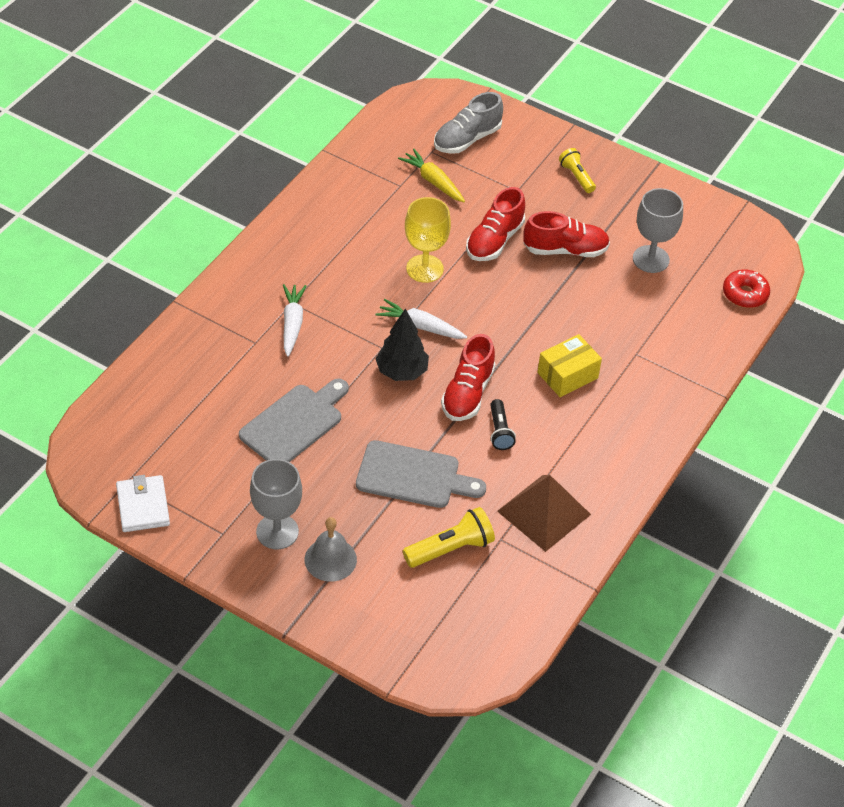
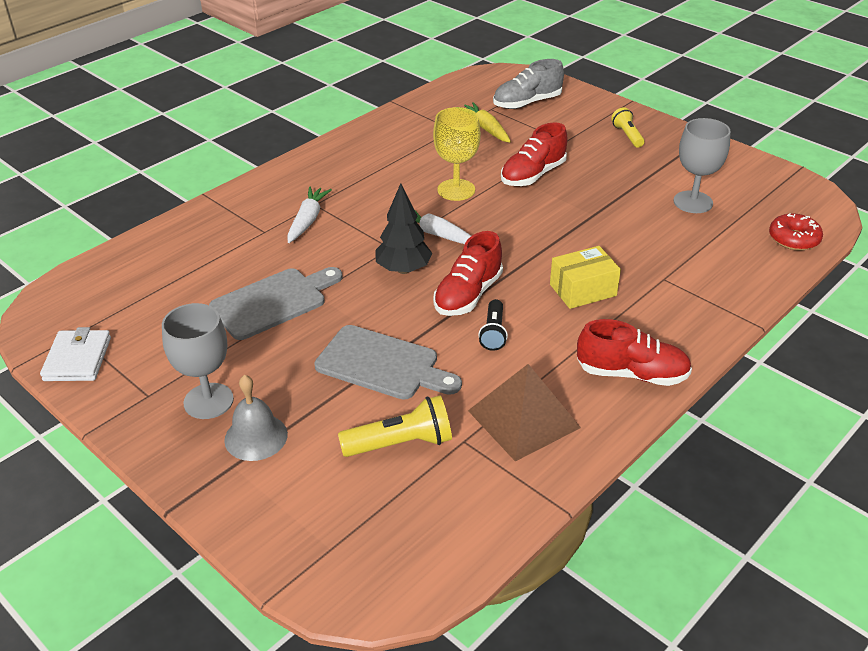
camera: 15 degrees right, 10 degrees down
(565, 250) = (603, 188): red shoe -> red shoe (631, 374)

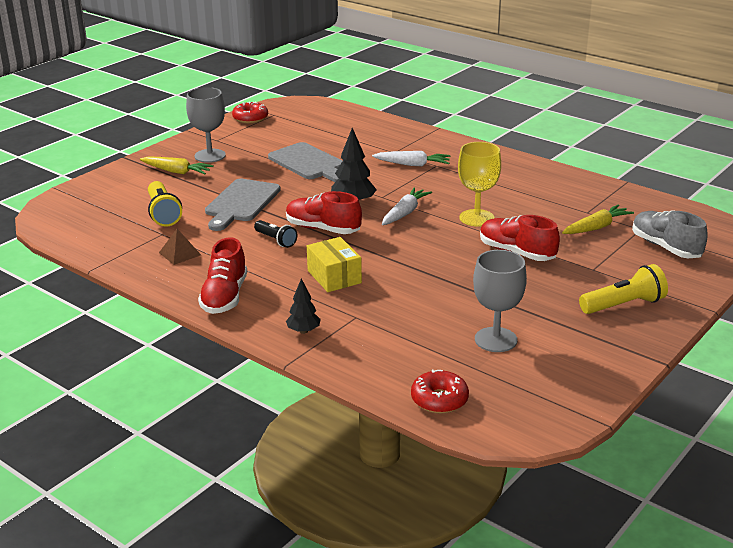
camera: 85 degrees right, 10 degrees down
(77, 359) = (250, 118): white wallet -> red donut
(256, 437) = (176, 172): grey bell -> yellow carrot
(493, 333) = (276, 240): black flashlight -> black flashlight turned 135 degrees counterclockwise
(523, 419) = (179, 253): brown pyramid -> brown pyramid, size x0.52
(627, 135) = (623, 305): yellow flashlight -> yellow flashlight, size x1.53
(696, 314) = (303, 331): none -> black tree

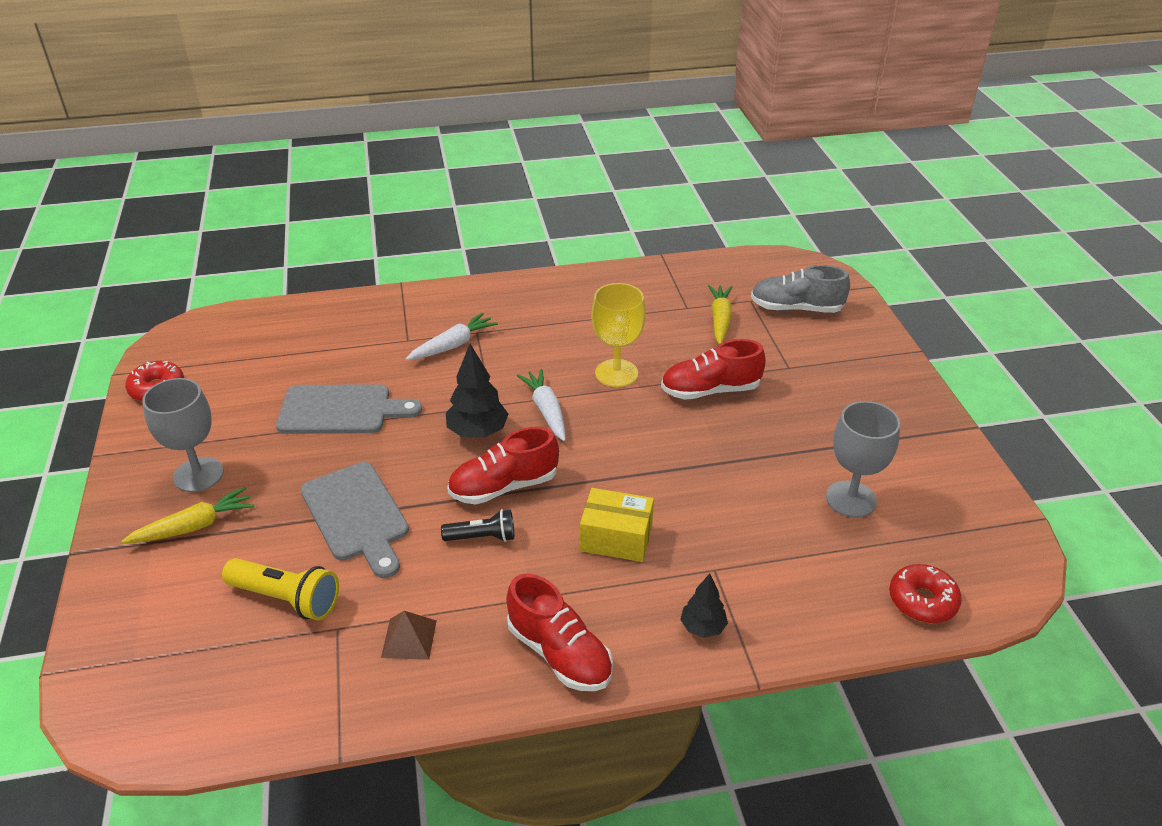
camera: 50 degrees left, 10 degrees up
(623, 305) = (865, 389): yellow flashlight -> none

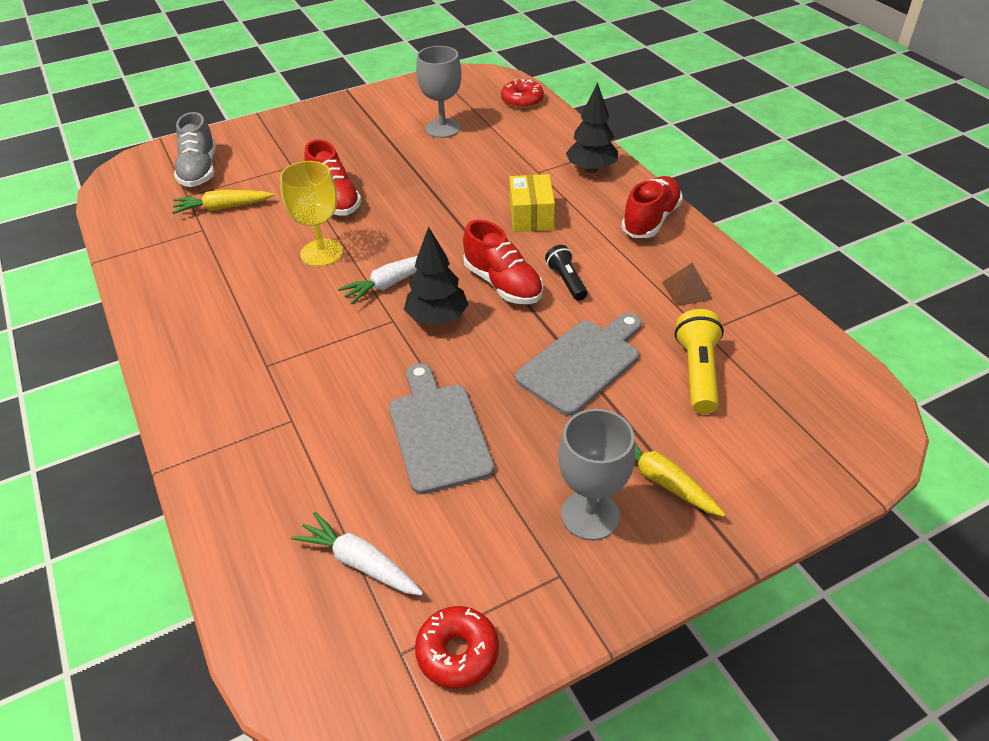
camera: 105 degrees left, 5 degrees up
(453, 345) = (296, 377): white carrot -> white carrot (360, 563)
(702, 627) = (591, 169): black tree -> black tree, size x1.63

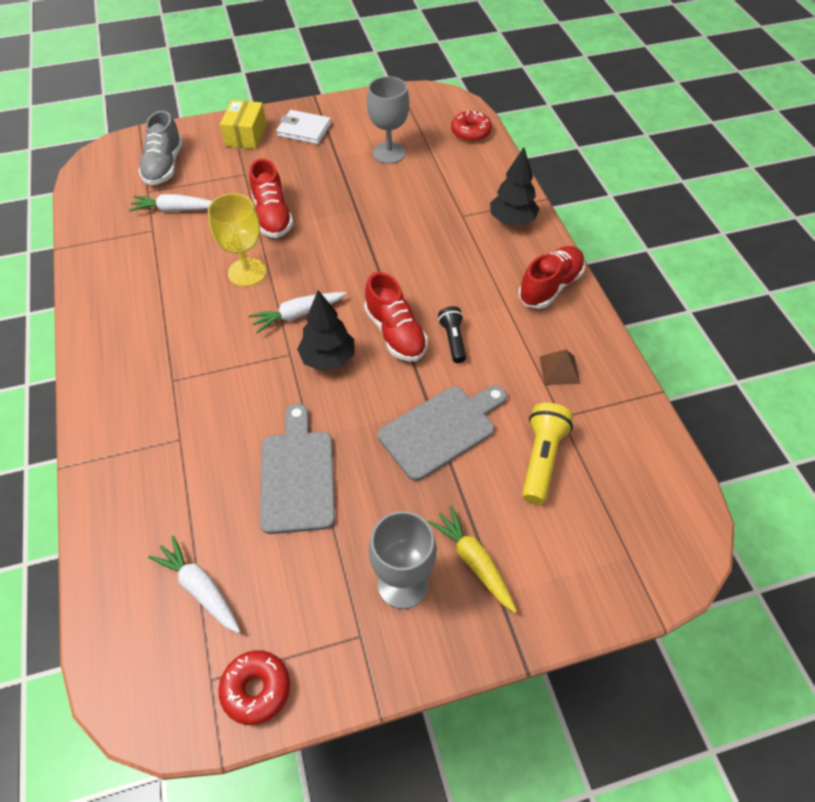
camera: 10 degrees right, 10 degrees up
(223, 208) = (175, 210): yellow carrot -> white carrot
(345, 120) = (304, 130): none -> white wallet
(531, 216) = (442, 264): yellow box -> yellow box (246, 135)

